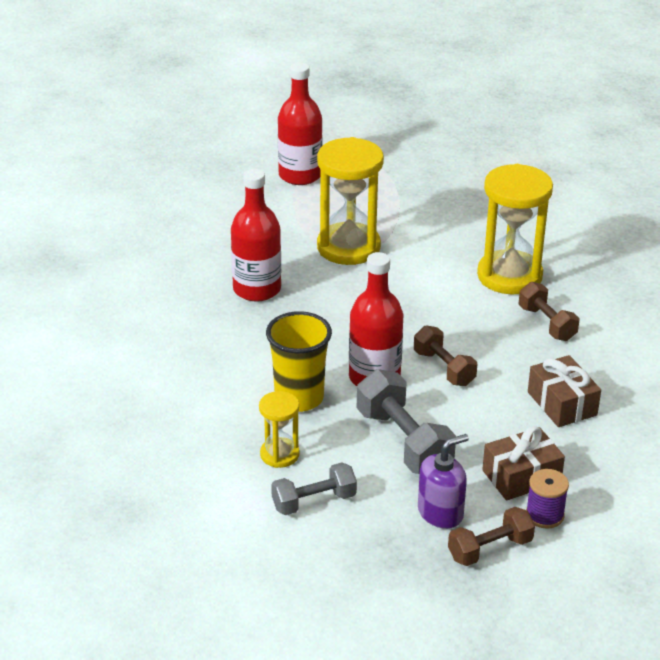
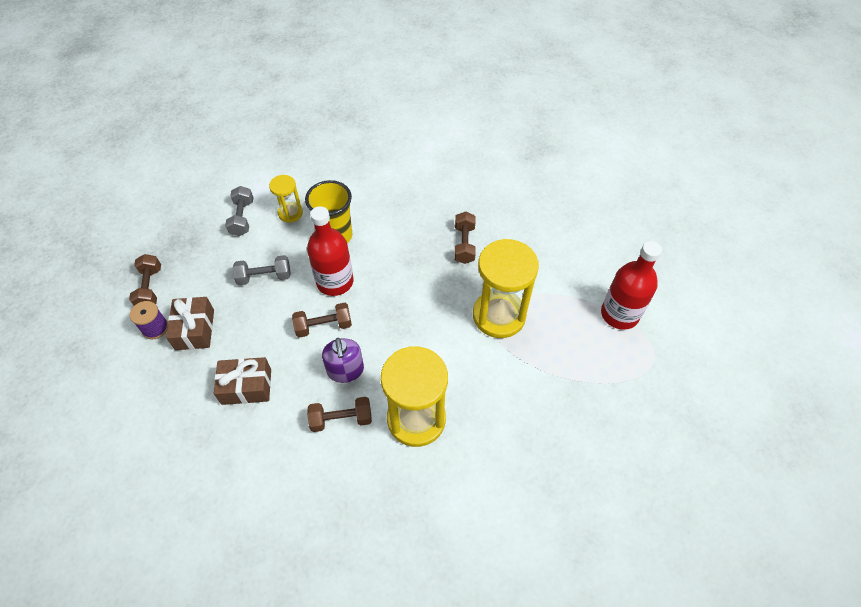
camera: 110 degrees right, 20 degrees up
(257, 289) = (464, 244): red bottle -> brown dumbbell
(404, 442) = (264, 277): grey dumbbell -> grey dumbbell, size x0.64
(440, 512) = (194, 274): purple soap dispenser -> purple soap dispenser (345, 370)

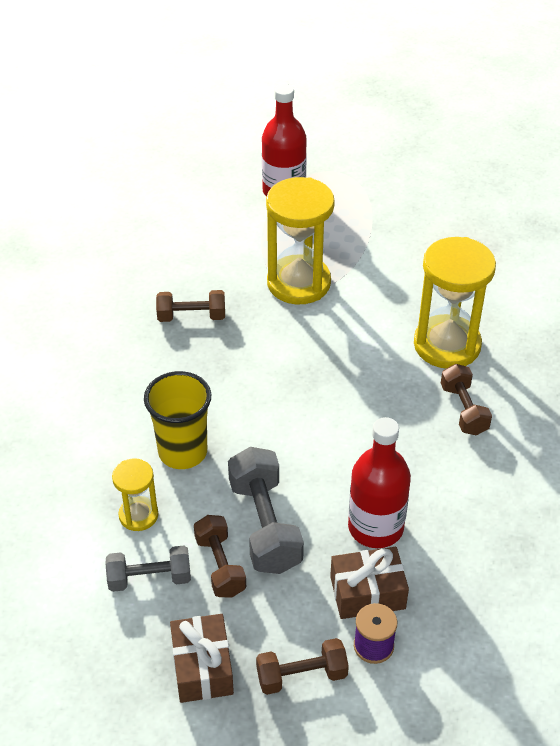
camera: 95 degrees left, 10 degrees down
(246, 386) = (443, 511): brown gift -> brown gift (202, 667)
(264, 277) = (265, 525): grey dumbbell -> grey dumbbell, size x1.57
(324, 326) = (338, 444): brown dumbbell -> brown dumbbell (220, 566)
(335, 282) = (265, 442): red bottle -> red bottle (375, 527)
(345, 370) = (399, 414): purple soap dispenser -> none

